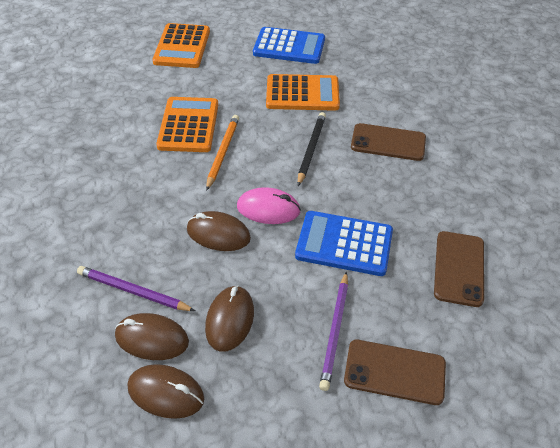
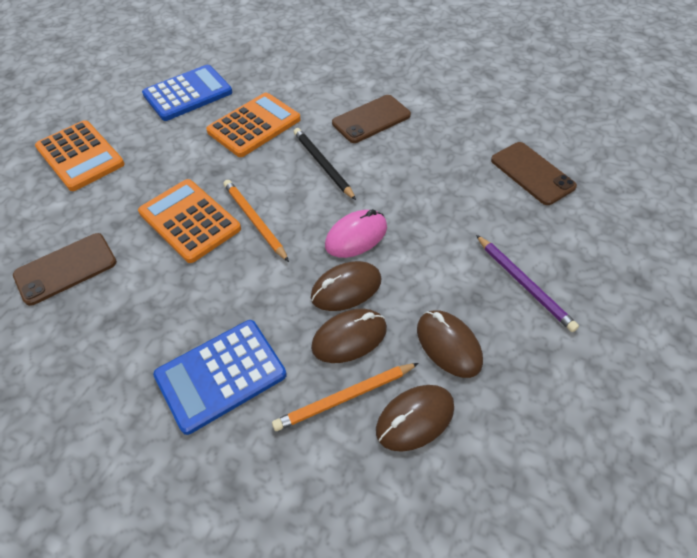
camera: 45 degrees left, 5 degrees up
(133, 291) = (345, 398): purple pencil -> orange pencil
(166, 393) = (484, 447): brown mouse -> brown mouse (349, 338)
(344, 244) = (444, 217): blue calculator -> blue calculator (221, 375)
(394, 372) = (592, 276): brown phone -> brown phone (66, 269)

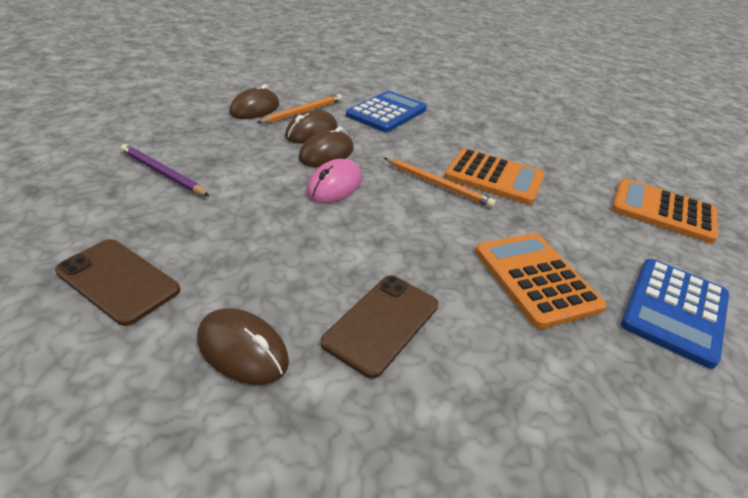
camera: 155 degrees right, 15 degrees down
(66, 269) = (544, 141): brown phone -> none
(254, 125) = (535, 279): orange calculator -> orange calculator turned 135 degrees clockwise
(323, 165) = (409, 244): black pencil -> none
(448, 345) = (234, 136): brown mouse -> brown mouse (242, 350)

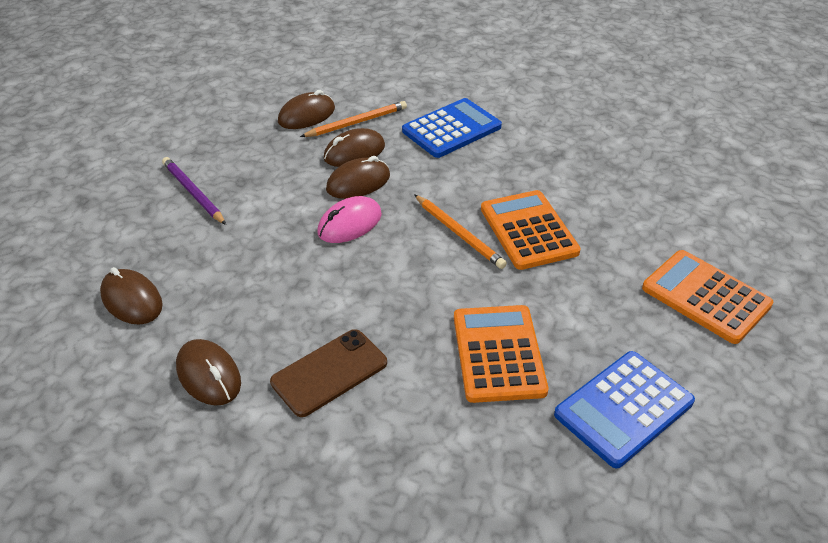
camera: 20 degrees right, 5 degrees up
(118, 281) = (132, 300): brown phone -> brown mouse
(494, 177) = (528, 230): orange calculator -> orange calculator turned 150 degrees counterclockwise

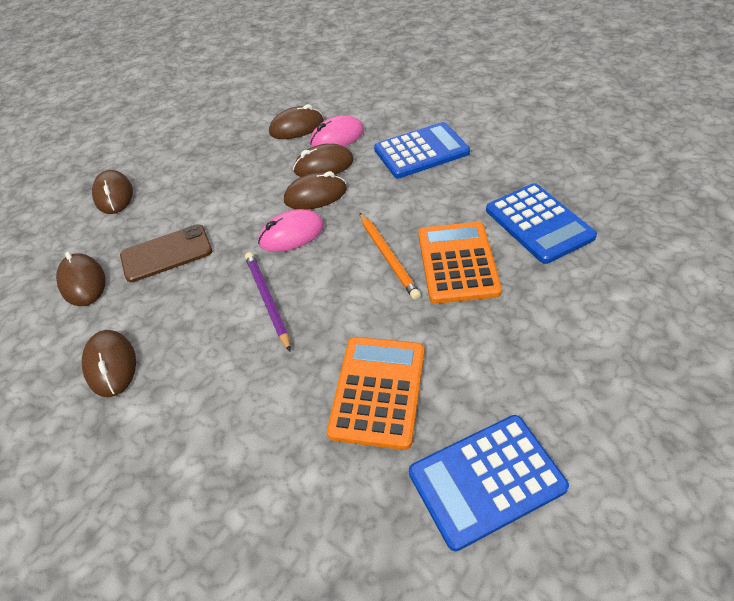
camera: 20 degrees right, 5 degrees up
(122, 206) = (114, 195): none -> brown mouse
(193, 193) = (173, 190): purple pencil -> purple pencil (267, 300)
(329, 372) = (213, 382): brown phone -> brown phone (166, 253)
(356, 122) = (337, 137): orange pencil -> pink mouse
(591, 186) = (539, 223): none -> blue calculator
(705, 297) = (624, 364): orange calculator -> none

